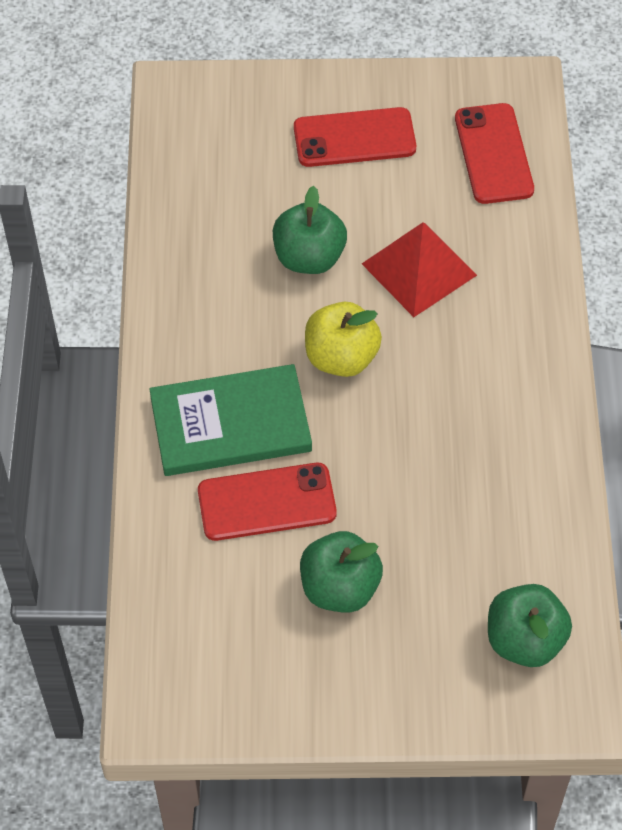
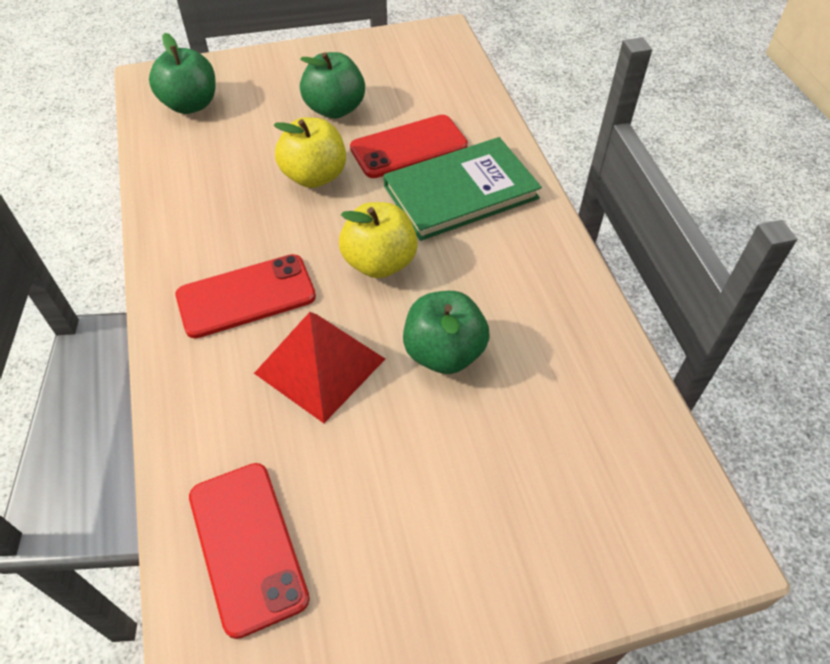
camera: 165 degrees right, 5 degrees down
(354, 138) = (440, 525): red phone -> red phone (246, 296)
(385, 483) = (314, 176): none -> yellow apple

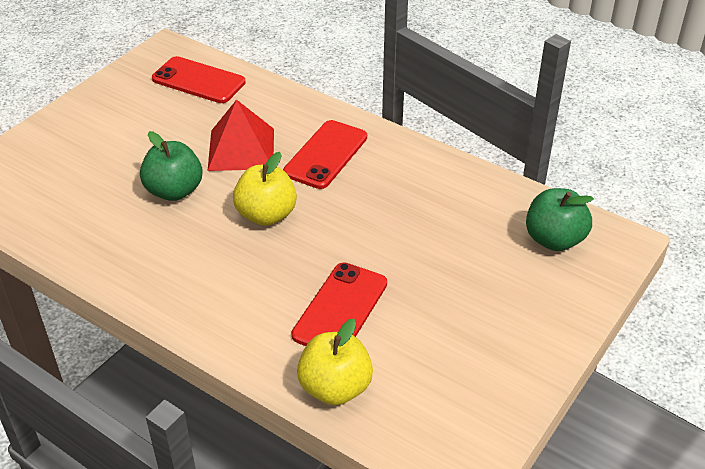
camera: 140 degrees right, 10 degrees down
(314, 176) = (382, 243): yellow apple -> yellow apple (335, 388)
(335, 109) = (442, 306): green apple -> none
(461, 192) = (259, 295): green book -> none

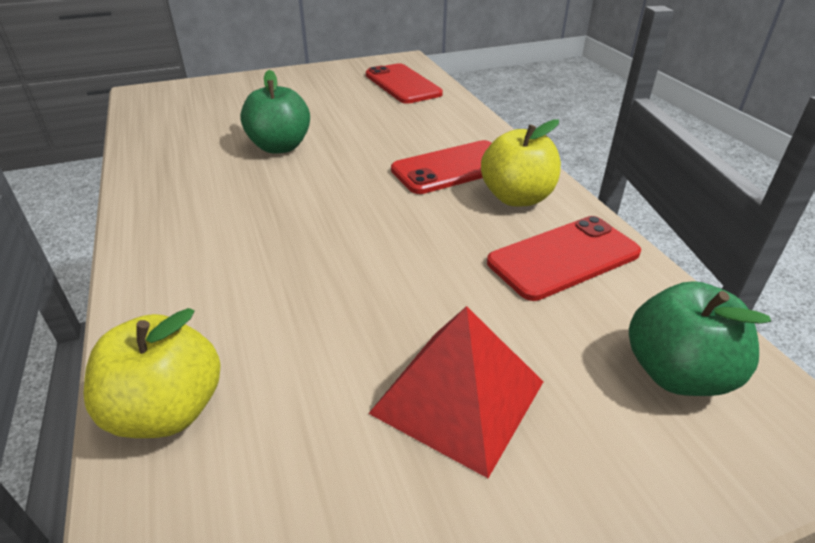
camera: 35 degrees right, 5 degrees down
(241, 149) = (378, 137): red pyramid -> red pyramid (458, 397)
(266, 215) = (333, 194): yellow apple -> yellow apple (516, 198)
(340, 309) = (292, 317): red phone -> red phone (563, 258)

